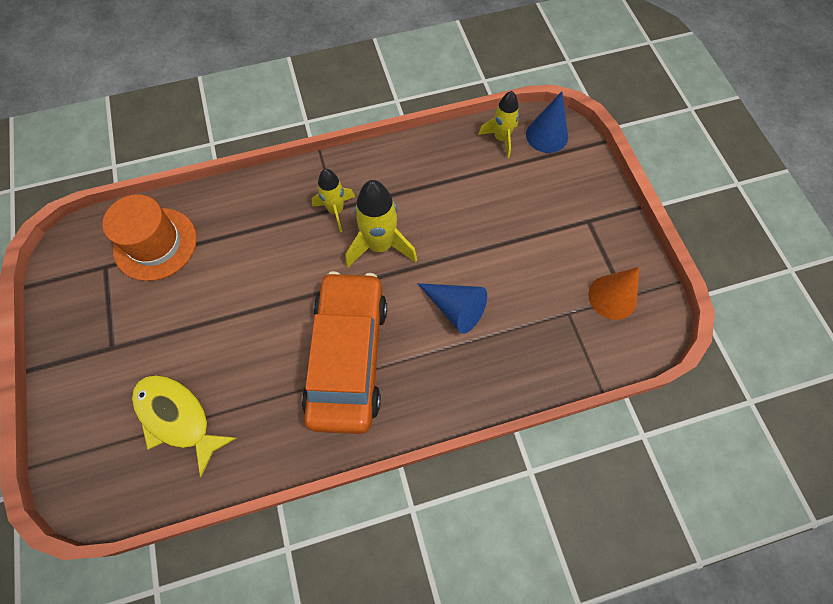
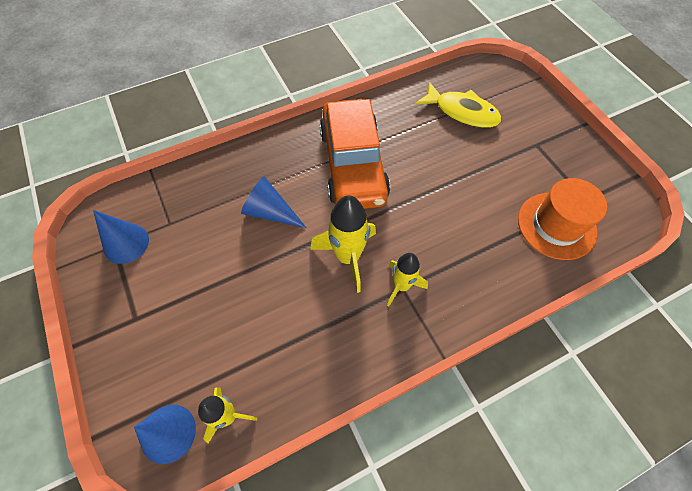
camera: 170 degrees right, 5 degrees down
(612, 297) = (126, 243): orange cone -> blue cone

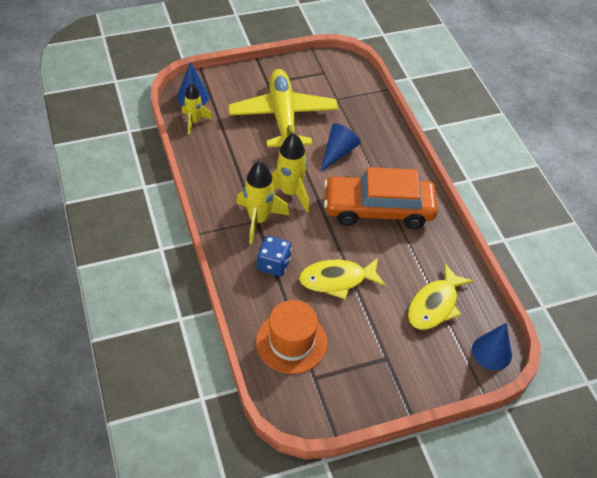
camera: 95 degrees right, 10 degrees down
(126, 243) = (324, 78): blue cone -> blue cone (491, 352)
(208, 285) = (283, 117): none -> yellow plane
(401, 286) = (258, 220): yellow rocket -> yellow rocket, size x1.56
(462, 193) = (337, 280): none -> yellow fish
(463, 258) = (273, 264): none -> blue dice

